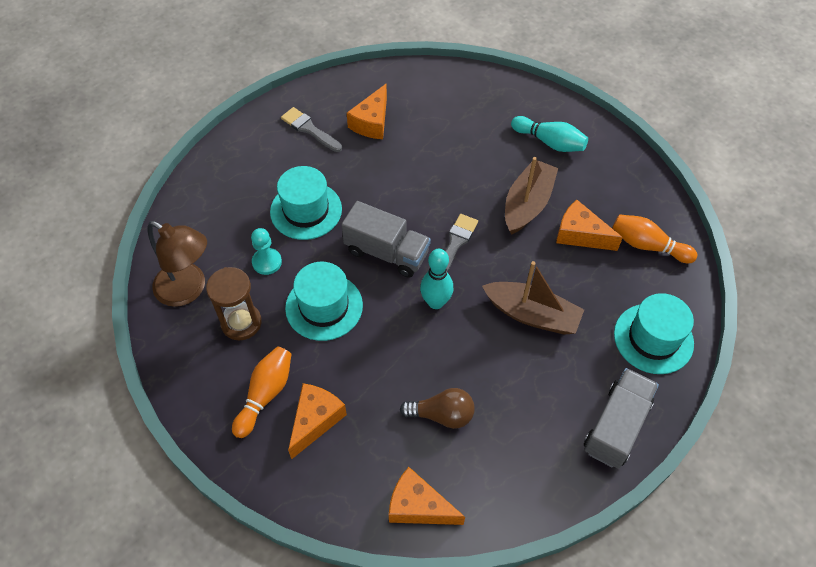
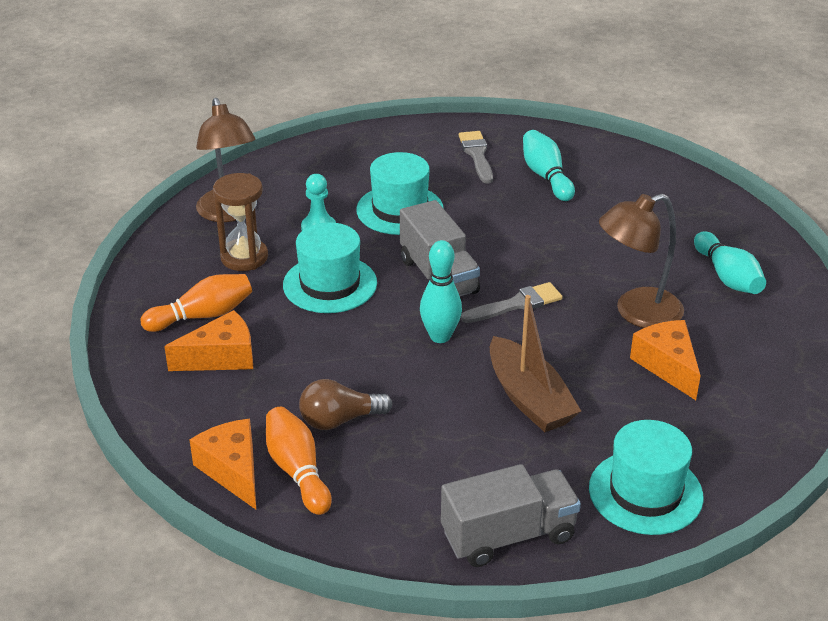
camera: 40 degrees right, 20 degrees down
(371, 122) = (546, 176): orange cheese -> turquoise bowling pin
(442, 415) = (339, 420): brown light bulb -> brown light bulb turned 120 degrees clockwise
(527, 204) = (636, 312): brown boat -> brown lamp
(648, 245) = (740, 415): orange bowling pin -> orange bowling pin (297, 471)

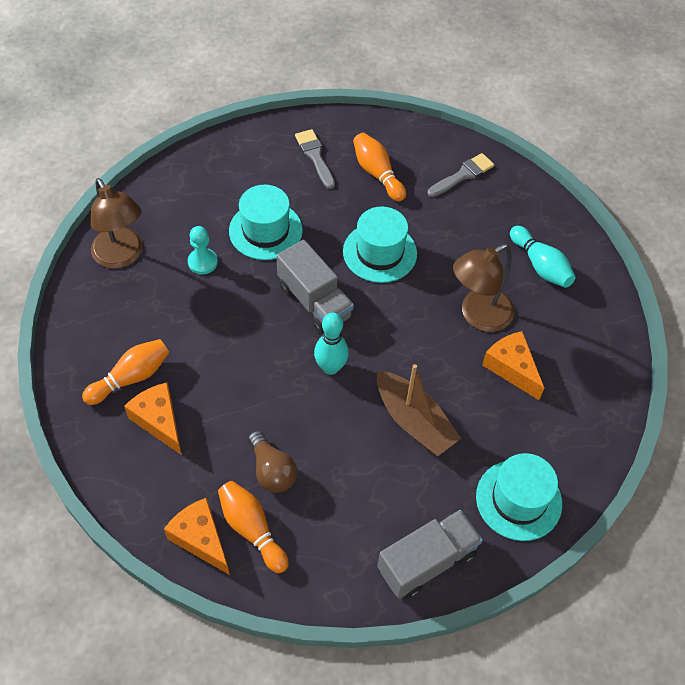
camera: 15 degrees left, 20 degrees up
(221, 357) = (159, 421): orange cheese -> orange cheese turned 90 degrees counterclockwise
(244, 257) = (148, 306): brown hourglass -> none
(330, 284) = (228, 325): turquoise hat -> turquoise hat (379, 252)
(339, 420) = (272, 470): brown light bulb -> brown light bulb turned 90 degrees counterclockwise
(516, 304) = (383, 322): grey brush -> grey brush (463, 175)
(546, 176) = (377, 173): turquoise bowling pin -> orange bowling pin

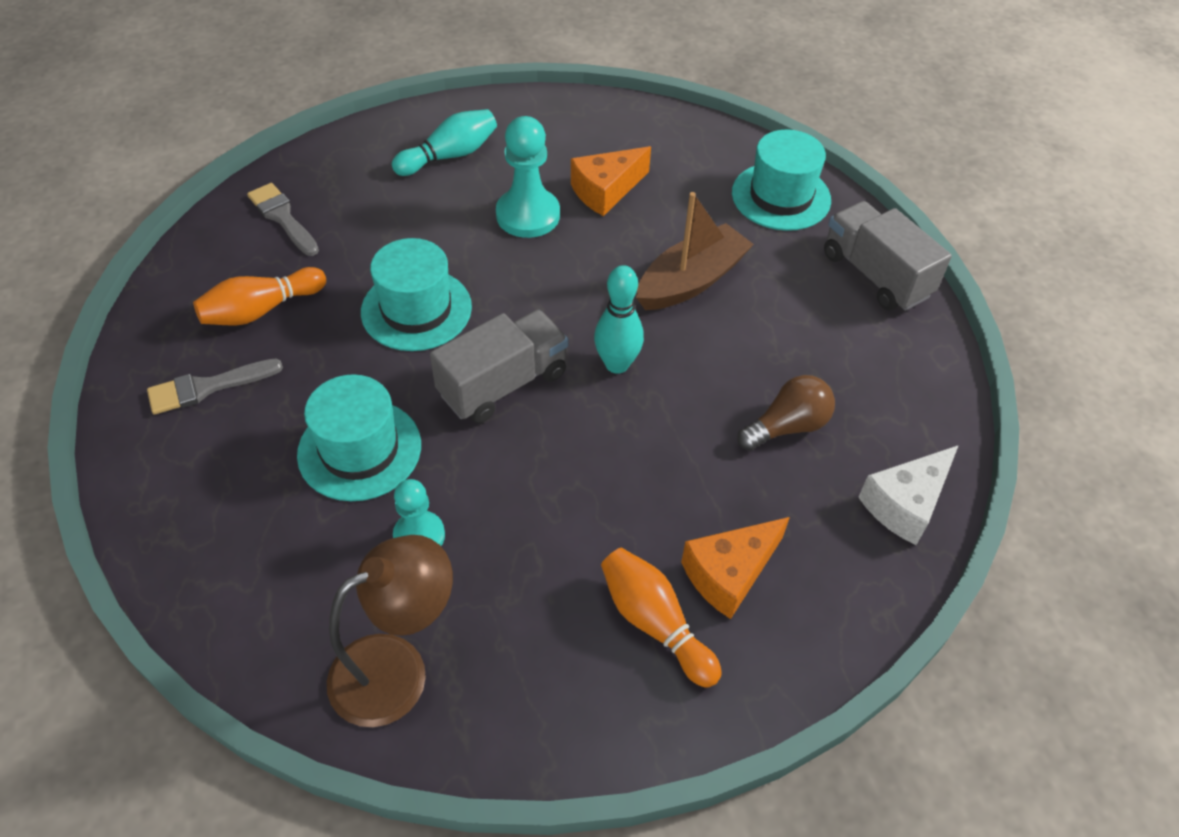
camera: 90 degrees left, 5 degrees down
(200, 539) = (905, 503): orange cheese -> white cheese
(252, 529) = (877, 445): orange bowling pin -> none
(478, 315) = (528, 215): brown lamp -> turquoise pawn

